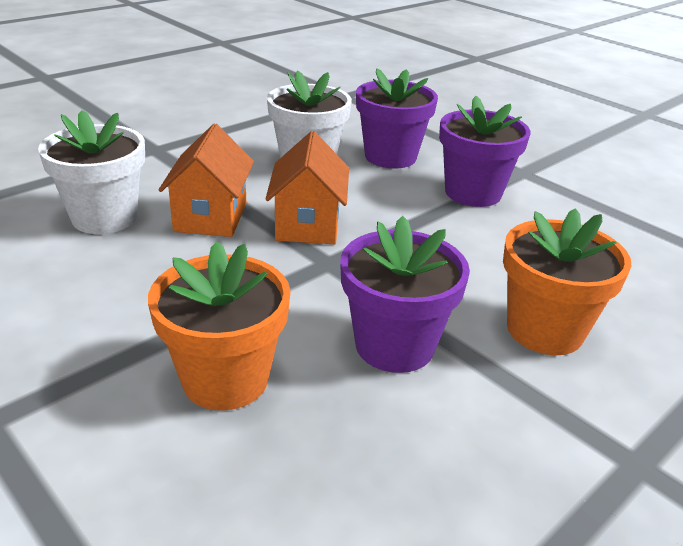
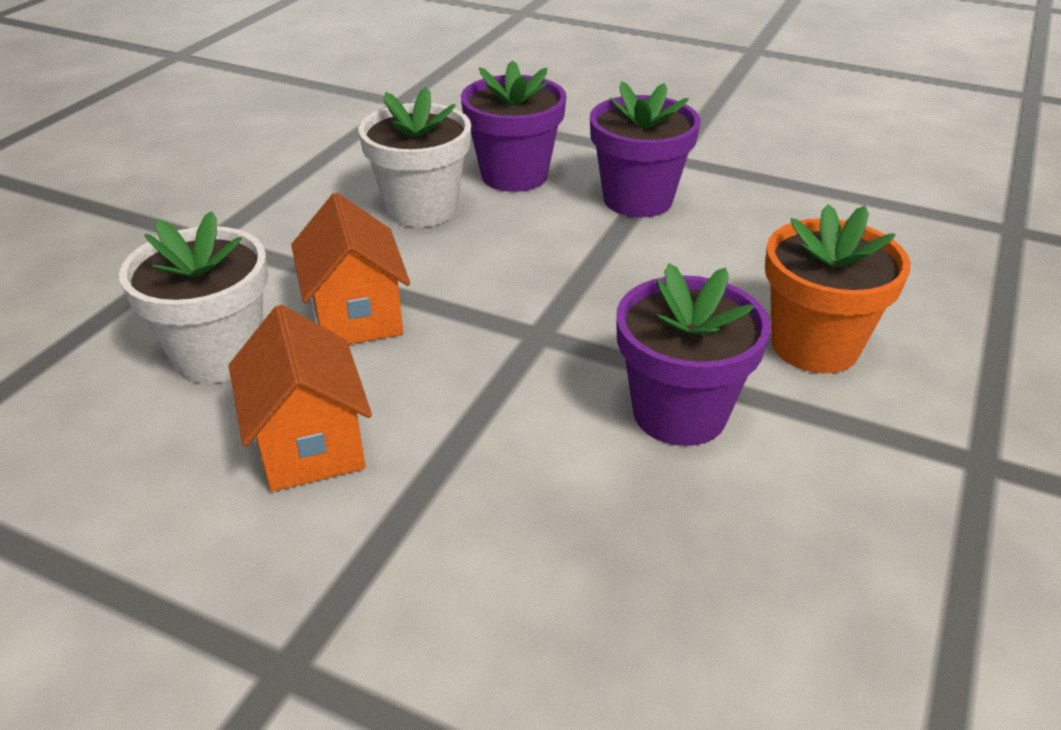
camera: 20 degrees left, 5 degrees up
(225, 379) = (528, 514): orange flower pot -> none
(308, 225) = (481, 292): orange house -> orange house (309, 444)

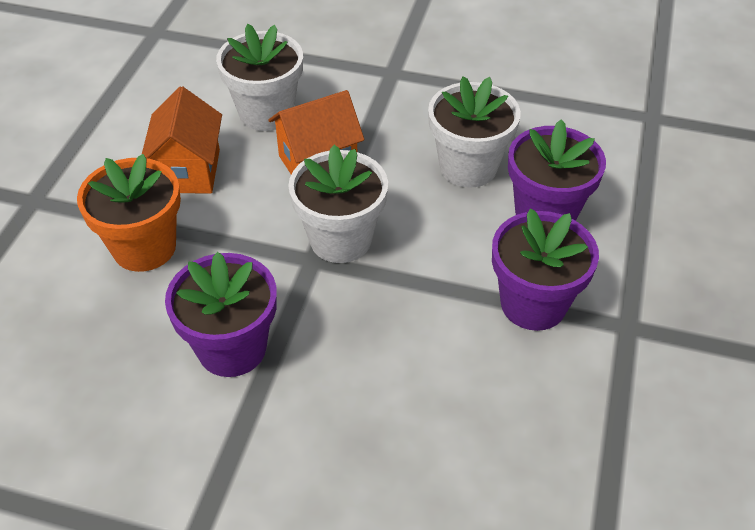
camera: 80 degrees right, 10 degrees up
(309, 444) = (189, 171): orange house -> orange house turned 60 degrees counterclockwise
(510, 309) = (340, 239): none -> white flower pot
(815, 346) = (326, 439): orange flower pot -> orange flower pot (144, 247)

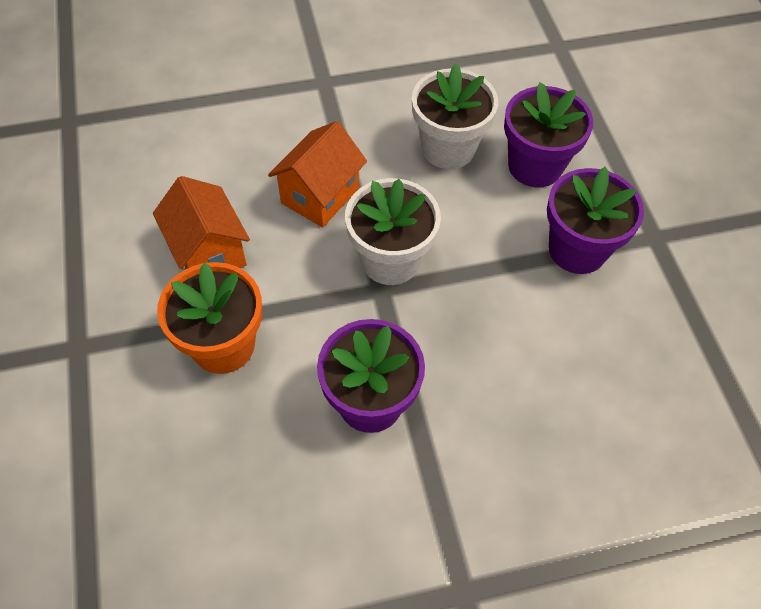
camera: 30 degrees left, 10 degrees up
(266, 113) = (239, 165): white flower pot -> none

